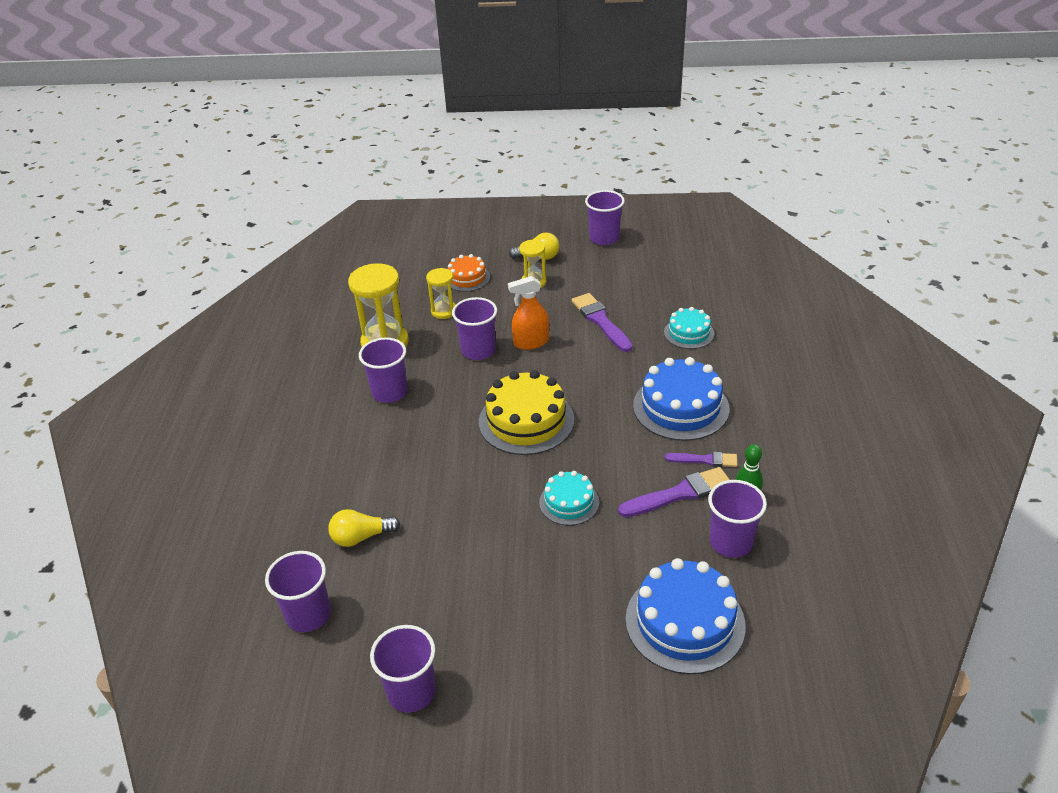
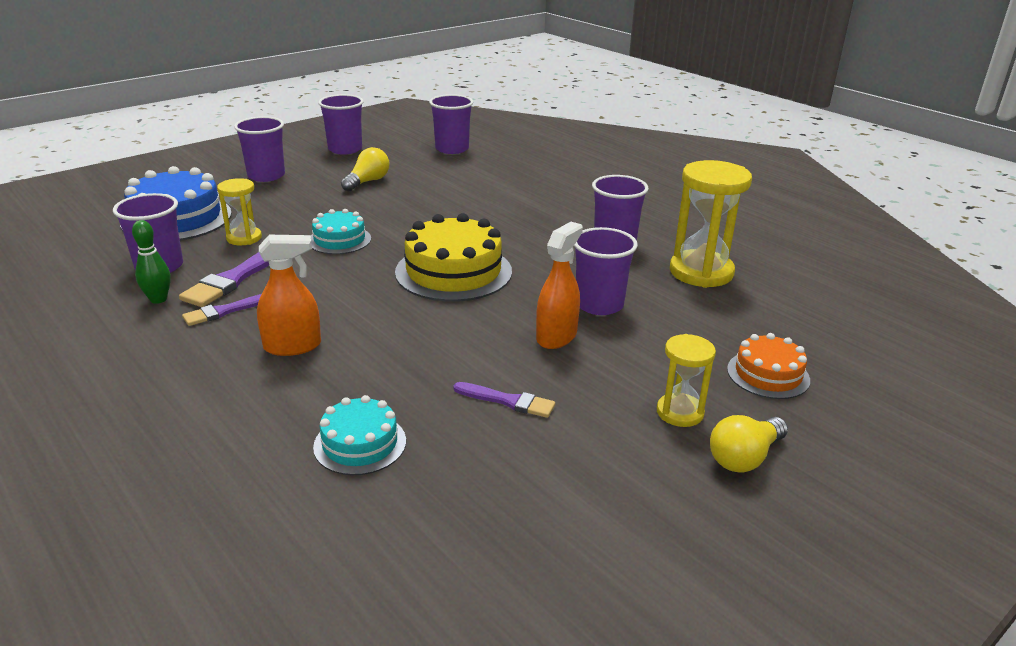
camera: 135 degrees right, 10 degrees down
(361, 537) = (476, 177): yellow light bulb -> yellow light bulb (367, 182)
(444, 311) = (710, 324): yellow hourglass -> yellow hourglass (244, 238)
(600, 321) = (508, 401): purple brush -> purple brush, size x0.62
(604, 238) = (712, 566): purple cup -> purple cup (266, 176)
(680, 407) = (293, 346): blue cake -> orange spray bottle

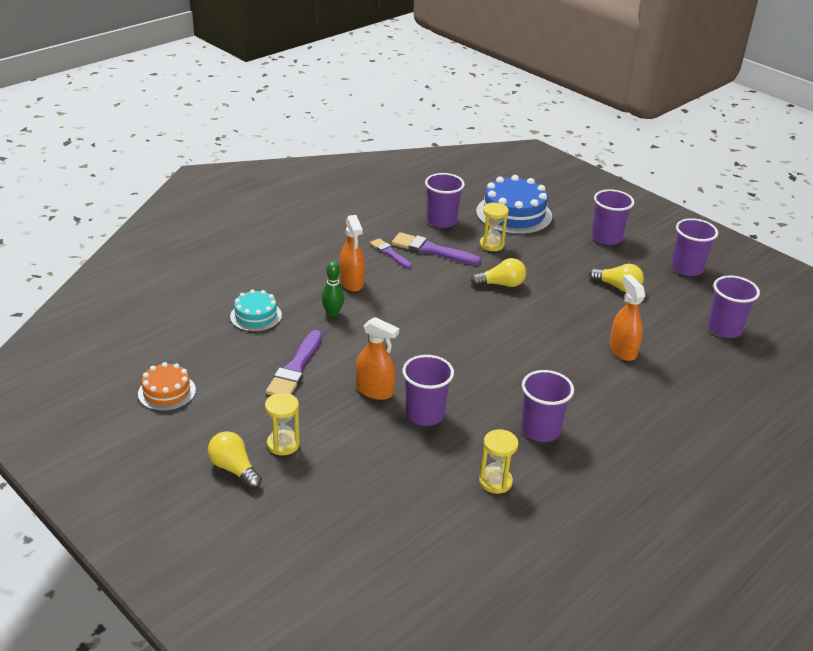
camera: 85 degrees right, 5 degrees up
(158, 299) = (400, 228): green bowling pin -> green bowling pin (333, 313)
(339, 240) = (501, 284): turquoise cake -> yellow light bulb
(453, 272) = (462, 340): yellow cake -> none
(481, 192) = (622, 350): none -> orange spray bottle
(508, 401) = (295, 368): purple brush -> purple brush, size x1.61
(701, 272) = (495, 481): yellow hourglass -> yellow hourglass, size x0.57
(768, 374) = (331, 498): orange cake -> orange cake (167, 392)

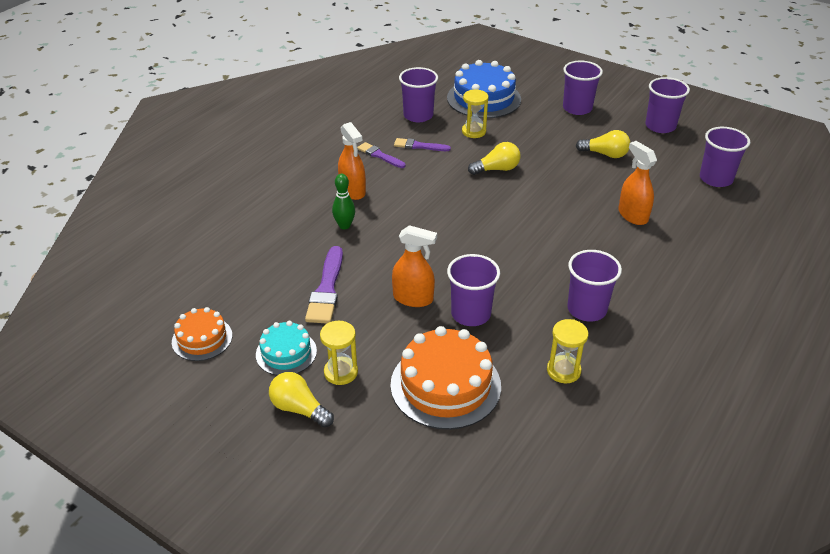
camera: 10 degrees left, 5 degrees up
(256, 316) = (268, 241): turquoise cake -> turquoise cake (286, 353)
(377, 473) = (445, 385): none -> orange cake
(432, 250) = (419, 146): purple brush -> purple brush, size x0.62

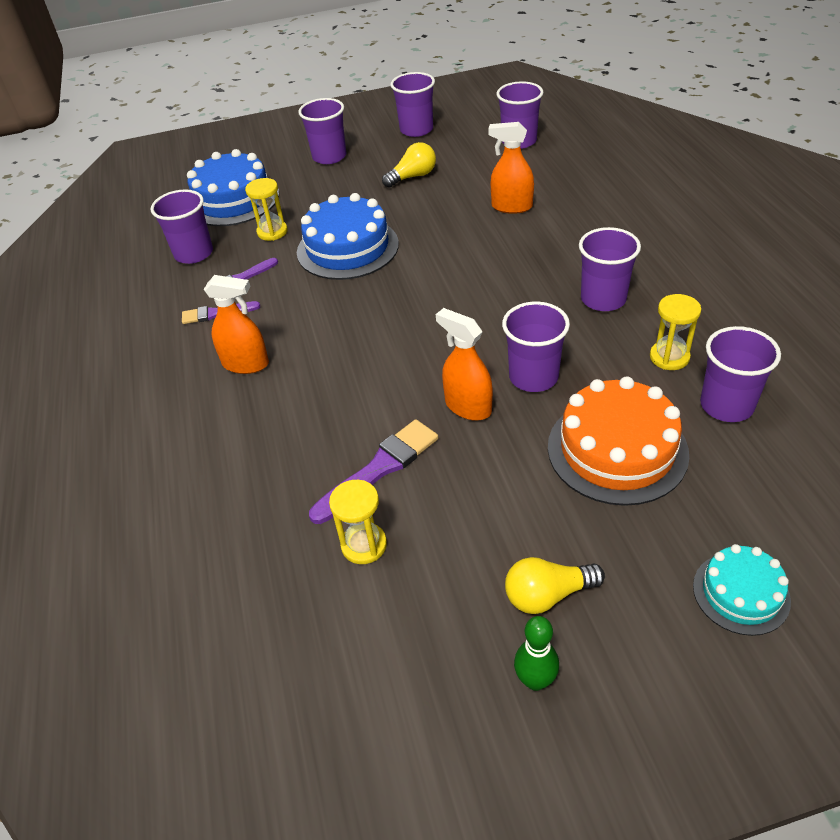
camera: 45 degrees left, 5 degrees up
(202, 338) = (339, 635): orange cake -> none
(286, 353) = (446, 560): turquoise cake -> turquoise cake (741, 593)
(326, 289) = (379, 469): purple brush -> purple brush turned 90 degrees counterclockwise
(341, 372) = (523, 526): yellow hourglass -> yellow hourglass (364, 545)
(344, 226) = (294, 400): green bowling pin -> green bowling pin (535, 680)
(413, 298) = (468, 406): orange spray bottle -> orange spray bottle turned 105 degrees counterclockwise
(496, 169) = (347, 248): yellow light bulb -> blue cake
(546, 422) = (726, 405): none -> purple cup

